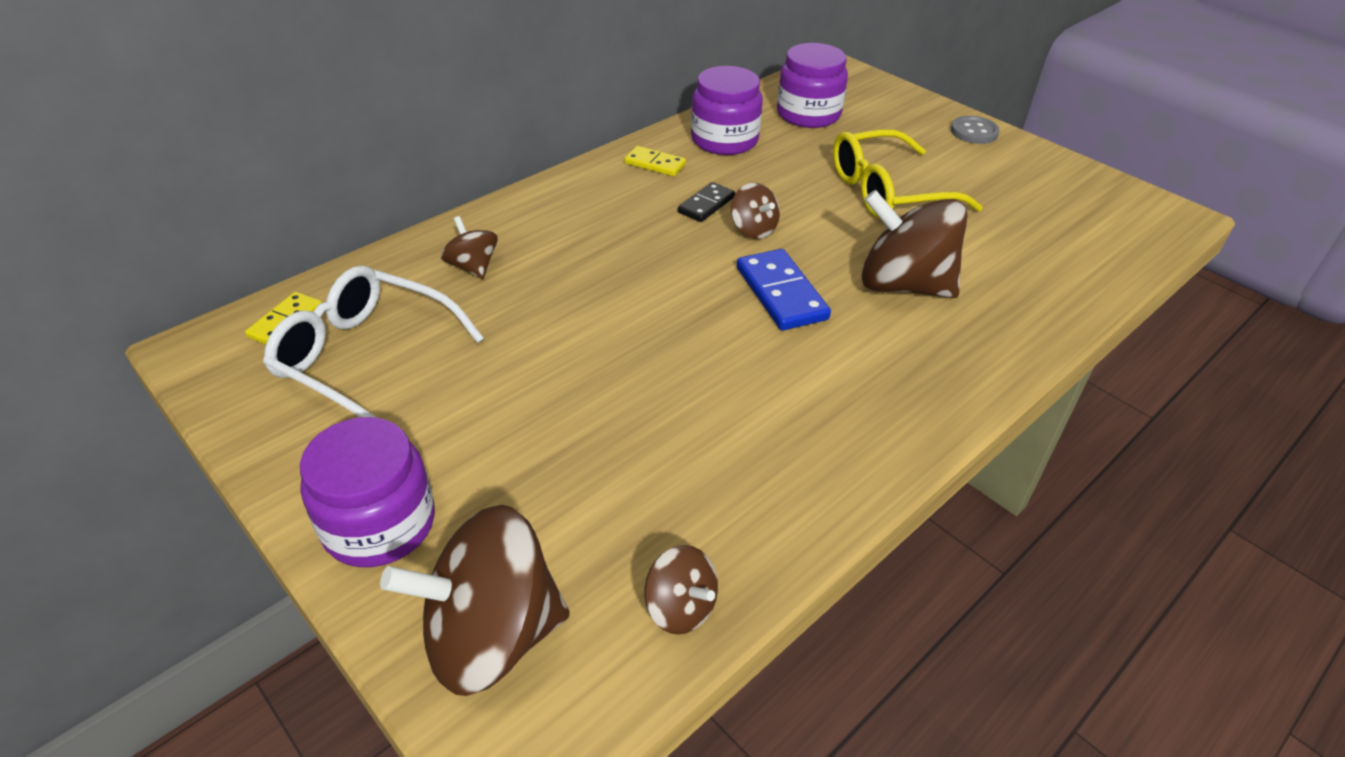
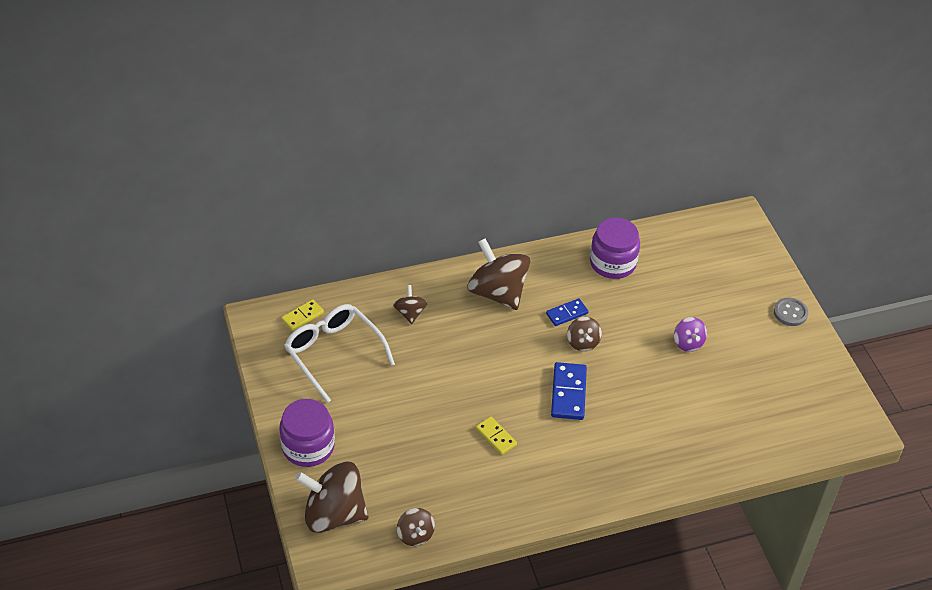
camera: 25 degrees right, 5 degrees up
(655, 164) = (555, 269): yellow domino -> yellow domino (496, 437)
(706, 205) = (567, 313): black domino -> blue domino
(808, 114) = (686, 258): purple jar -> none
(887, 191) = (688, 343): yellow glasses -> purple spinning top
(903, 285) = (643, 413): brown spinning top -> brown spinning top (497, 292)

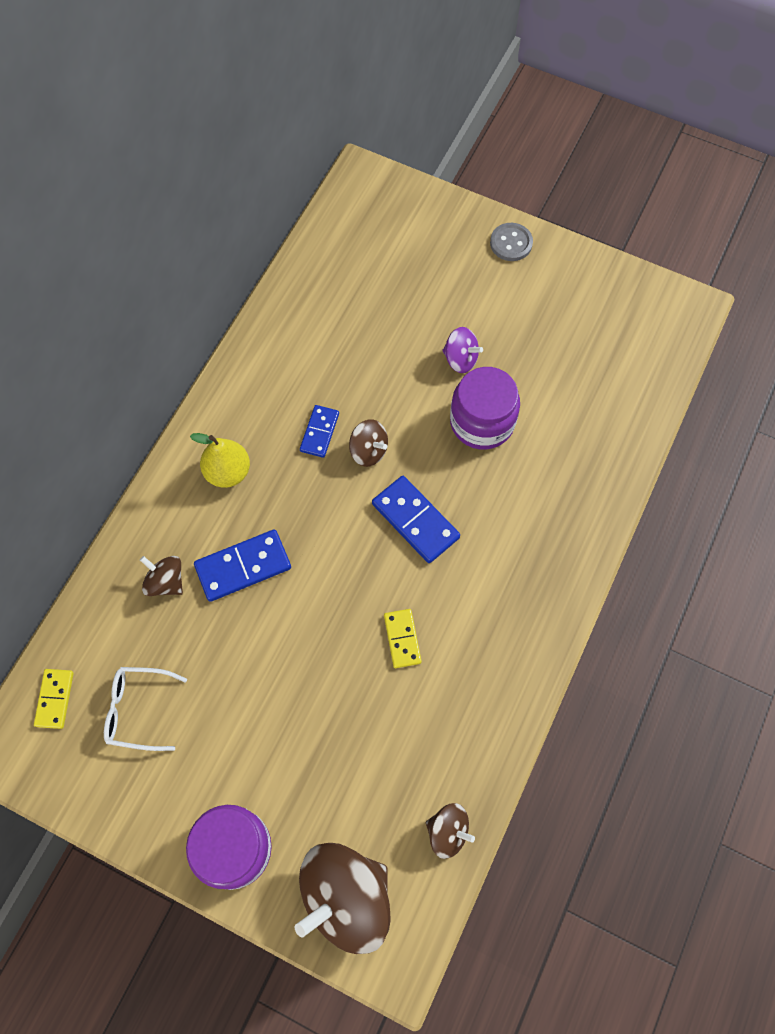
camera: 45 degrees left, 20 degrees up
(333, 353) = (138, 710): white glasses -> white glasses, size x0.61
(455, 338) = (243, 566): none -> blue domino
(496, 437) = (402, 639): yellow domino -> yellow domino turned 75 degrees clockwise
(497, 292) = (228, 472): brown spinning top -> yellow pear
(613, 263) = (301, 334): purple jar -> purple jar (482, 422)

